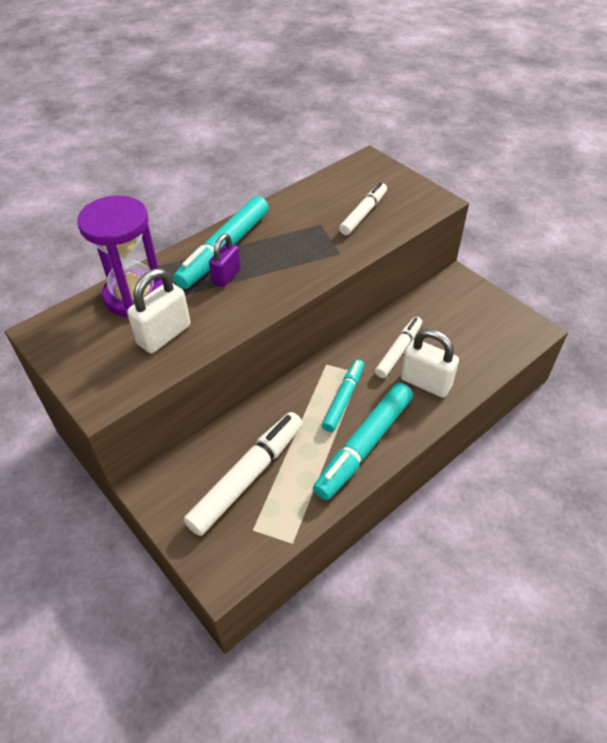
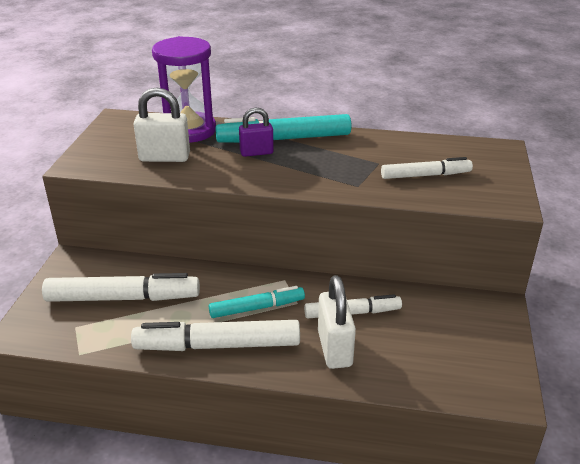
camera: 50 degrees right, 15 degrees down
(364, 446) = (218, 346): turquoise marker -> white marker

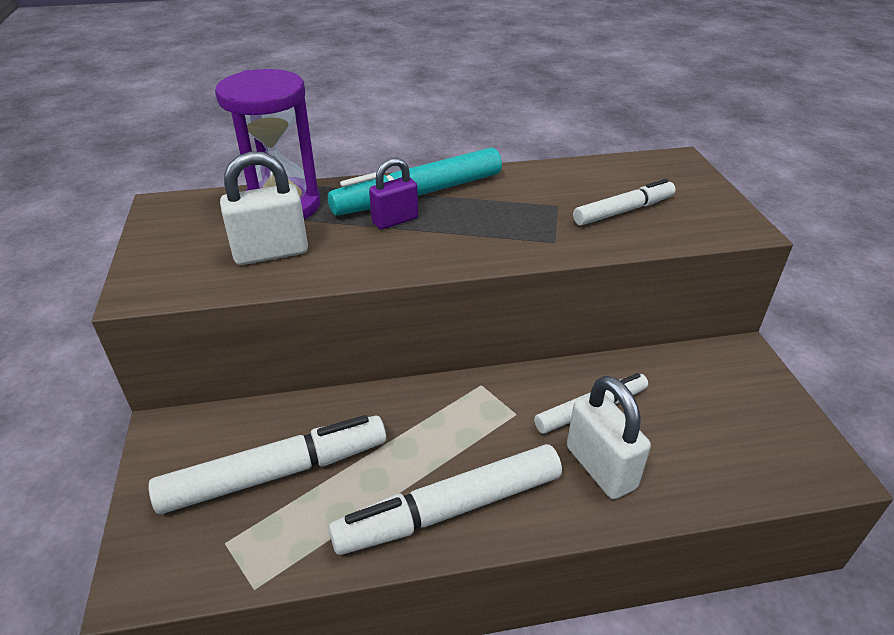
camera: 20 degrees left, 5 degrees up
(257, 308) = (469, 436): turquoise marker -> none

